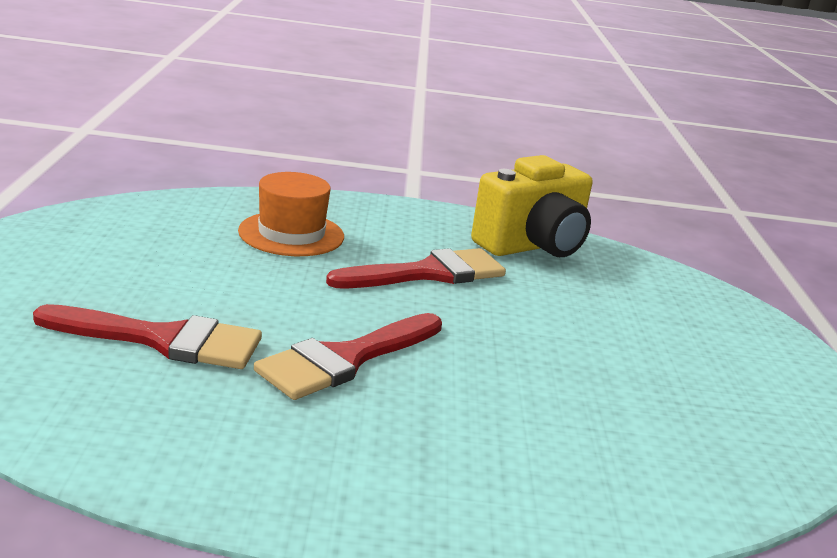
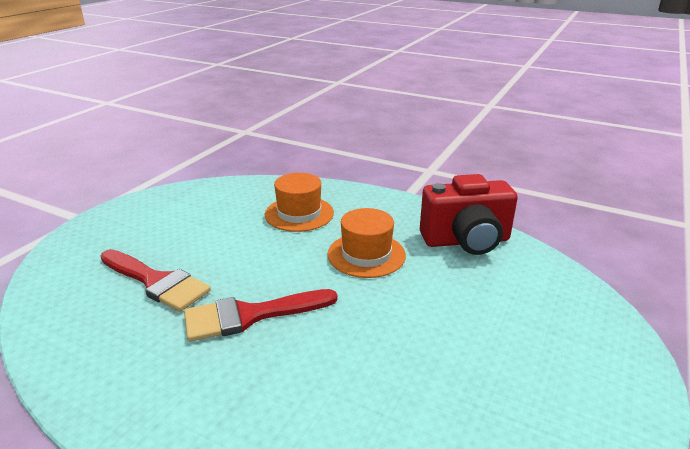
camera: 30 degrees right, 5 degrees up
(428, 273) = (366, 255): red brush -> orange hat
(532, 246) = (466, 241): yellow camera -> red camera

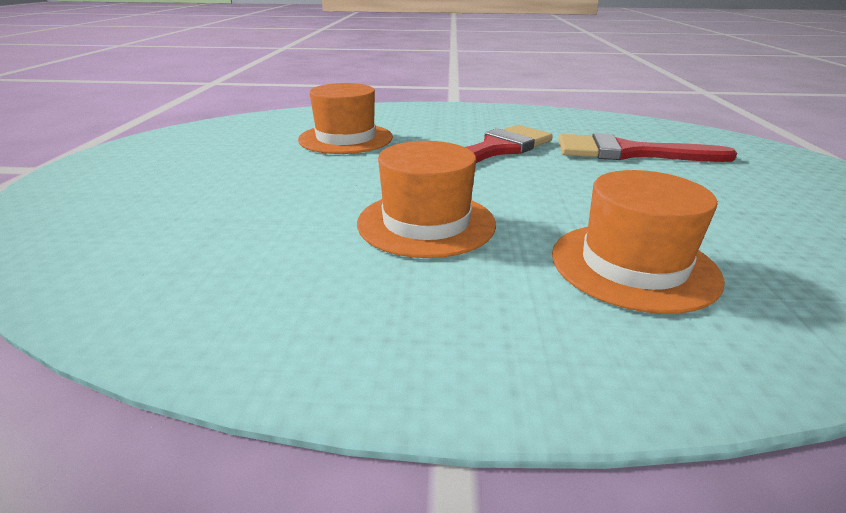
camera: 155 degrees right, 0 degrees up
(368, 384) = (346, 138): none -> orange hat
(466, 241) = (238, 290): red camera -> none

